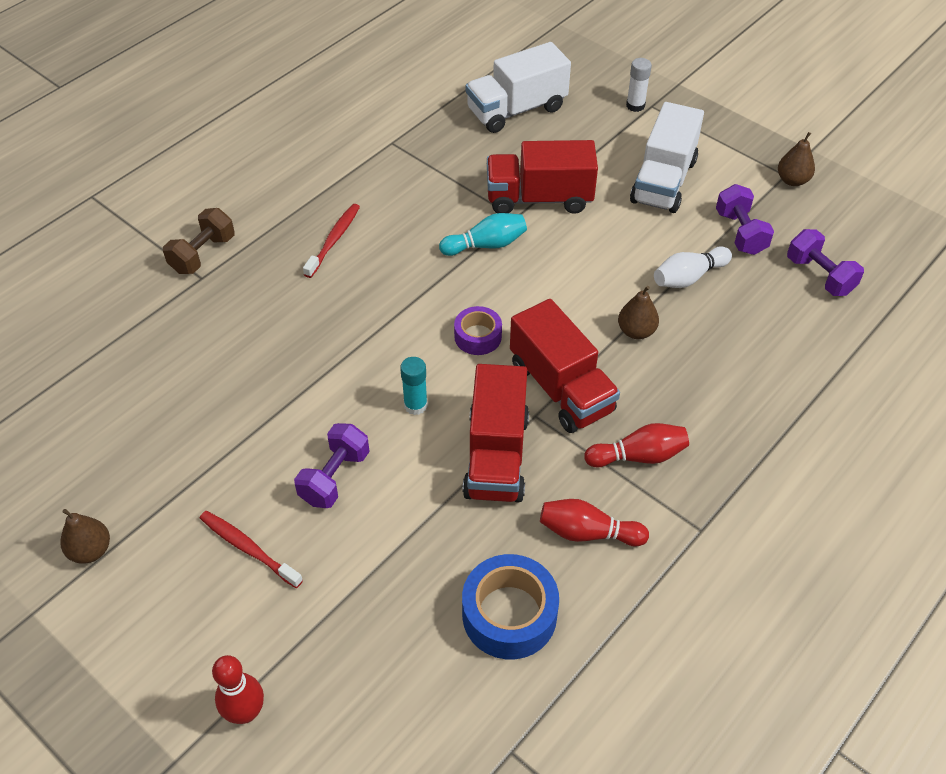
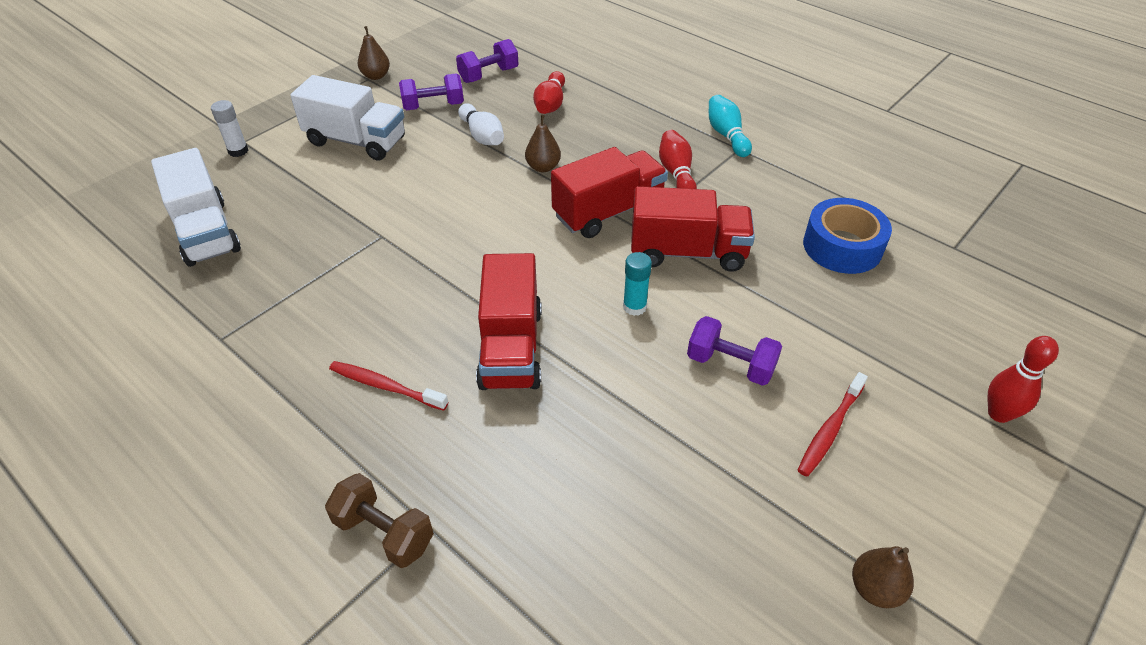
camera: 90 degrees left, 5 degrees down
(478, 336) = (546, 264): purple tape -> none
(486, 245) = (419, 257): turquoise bowling pin -> turquoise bowling pin (726, 135)
(539, 198) = (358, 219): red truck -> red truck (511, 348)
(588, 532) = (755, 203): red bowling pin -> red bowling pin (550, 104)

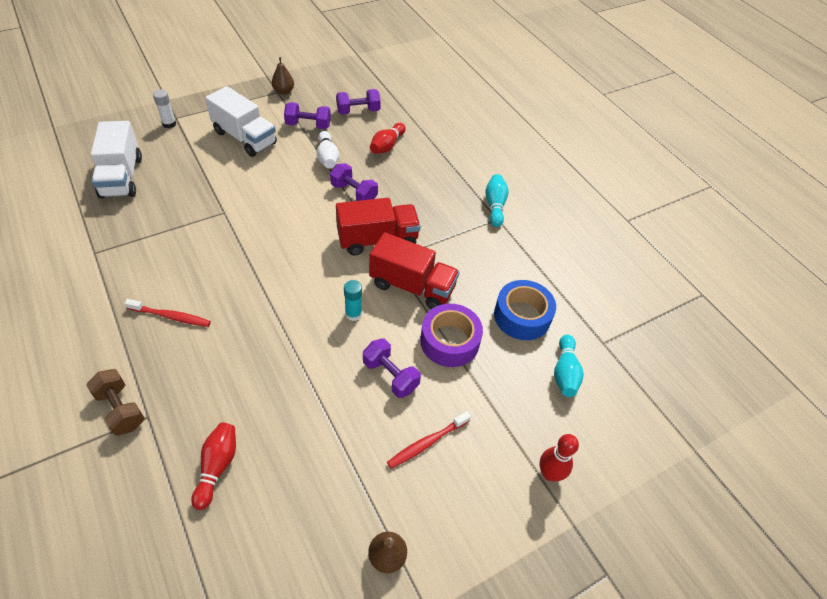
camera: 15 degrees right, 5 degrees up
(385, 386) = (171, 316): red toothbrush -> red toothbrush turned 150 degrees clockwise
(511, 348) = (259, 316): red truck -> none
(543, 167) = (354, 193): brown pear -> purple dumbbell
(676, 173) = (441, 225): red bowling pin -> red bowling pin (217, 467)
(776, 301) = (449, 341): none -> purple tape
(935, 293) = (565, 372): none -> turquoise bowling pin

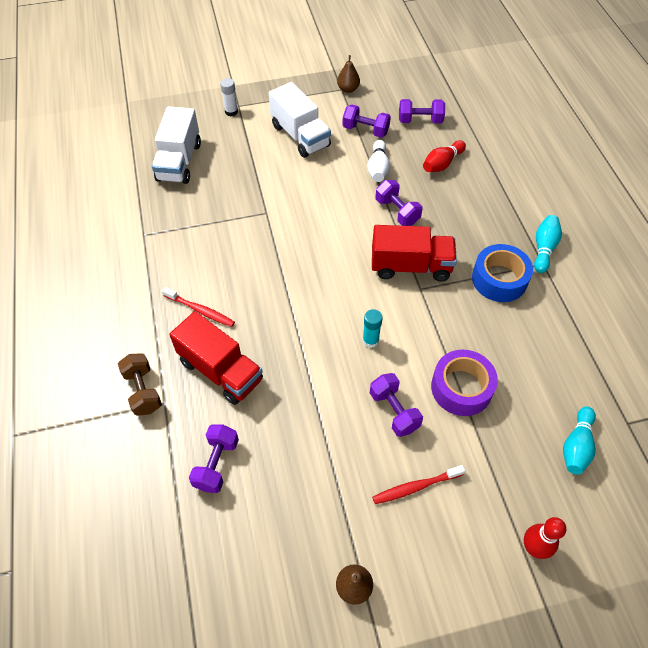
camera: 20 degrees right, 5 degrees up
(217, 467) = (216, 464): red bowling pin -> purple dumbbell
(412, 286) = (435, 322): red truck -> red truck (221, 371)
(522, 316) = (544, 376): blue tape -> blue tape (499, 279)

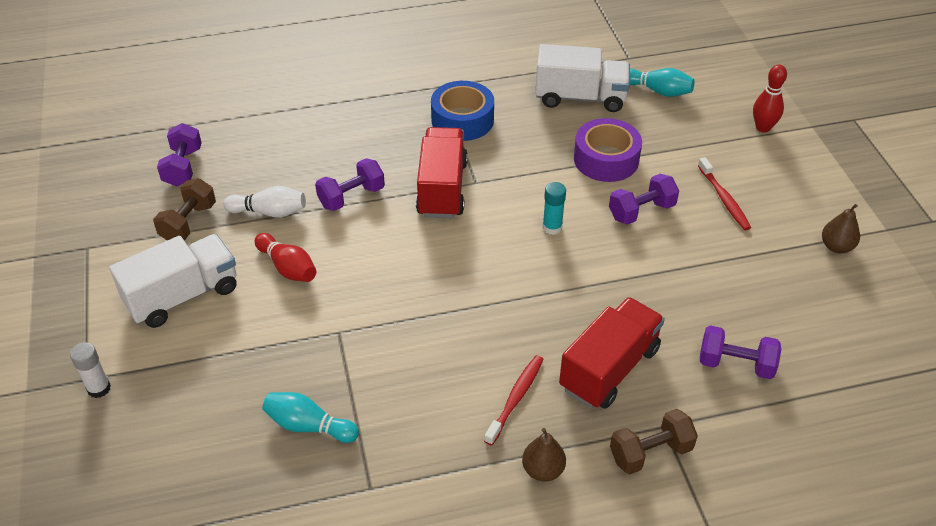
camera: 90 degrees left, 10 degrees down
(179, 162) = (208, 454): white truck -> white truck (580, 97)
(348, 89) = (89, 240): brown pear -> brown pear (543, 470)
(365, 130) = (188, 223): purple dumbbell -> brown dumbbell
(442, 164) = (272, 151): red bowling pin -> red bowling pin (288, 267)
(543, 248) = (419, 83): turquoise bowling pin -> turquoise bowling pin (309, 426)

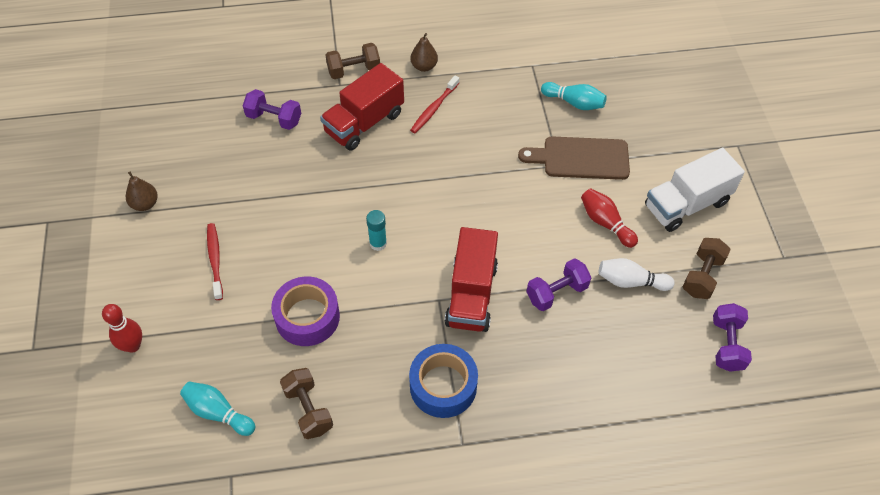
camera: 175 degrees left, 10 degrees up
(99, 388) = (725, 138): white glue stick -> none
(309, 343) = (580, 158): none -> brown cutting board
(580, 97) = (308, 409): white truck -> brown dumbbell
(641, 211) = (294, 253): purple dumbbell -> none

